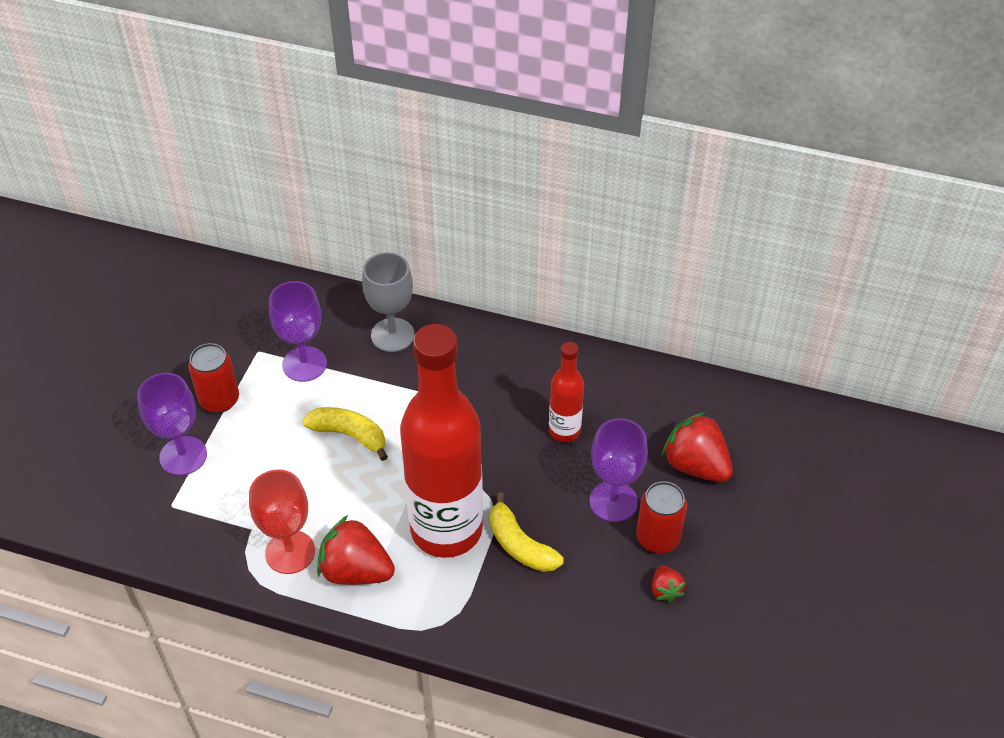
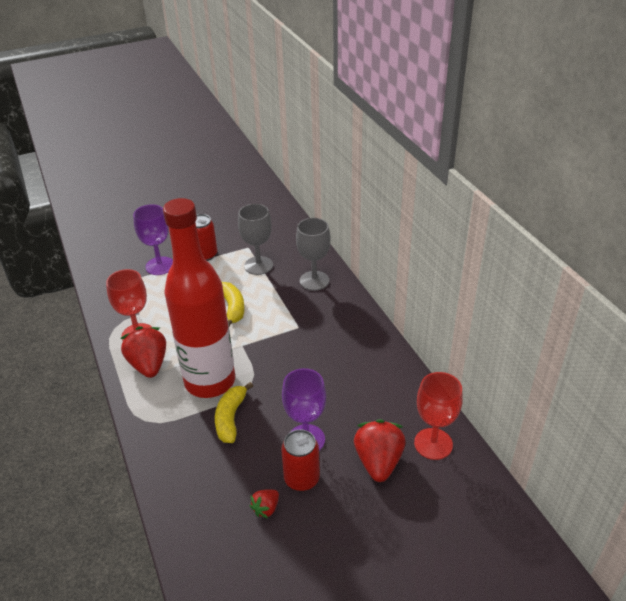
camera: 50 degrees right, 10 degrees down
(304, 364) = (258, 265): purple goblet -> grey goblet
(564, 431) = (332, 385): red bottle -> none
(715, 410) = (433, 444): none -> red goblet

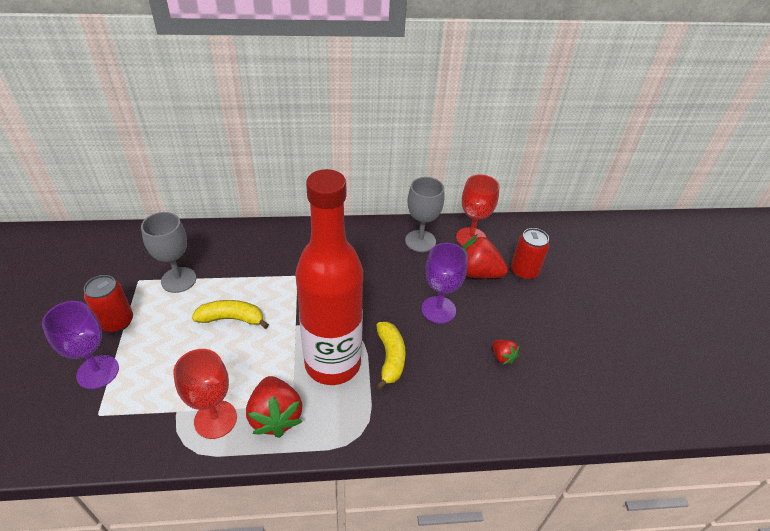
camera: 75 degrees left, 5 degrees up
(148, 365) = (275, 416): red strawberry -> red strawberry turned 105 degrees counterclockwise
(230, 418) = (390, 358): yellow banana -> yellow banana turned 120 degrees counterclockwise
(301, 479) = (479, 324): red can -> red can (524, 271)
(314, 281) = (238, 245): grey goblet -> grey goblet (420, 241)

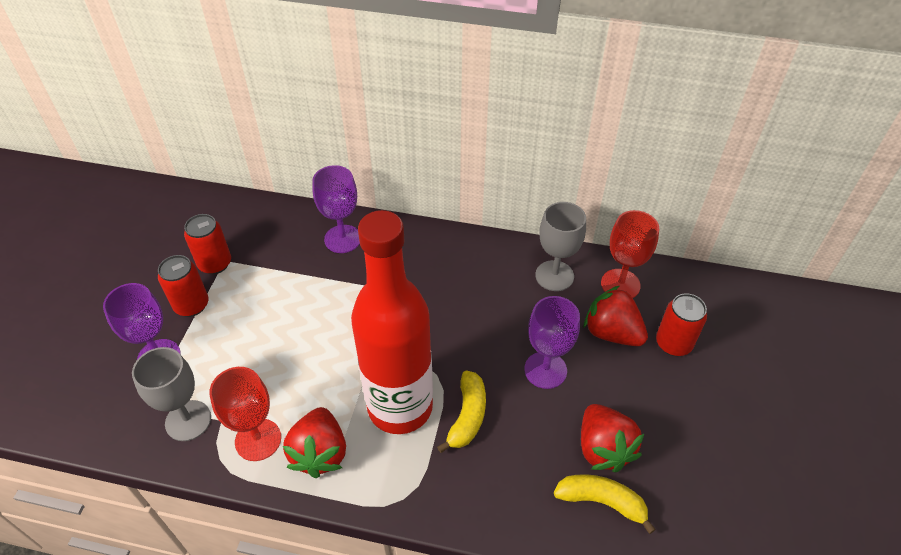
camera: 20 degrees right, 5 degrees up
(129, 284) = (215, 264): none -> red can
(178, 280) = (266, 269): grey goblet -> grey goblet (188, 420)
(232, 318) = (308, 327): yellow banana -> yellow banana (601, 501)
(240, 244) = (342, 239): none -> purple goblet
(502, 357) = (603, 448): red strawberry -> red strawberry, size x1.97

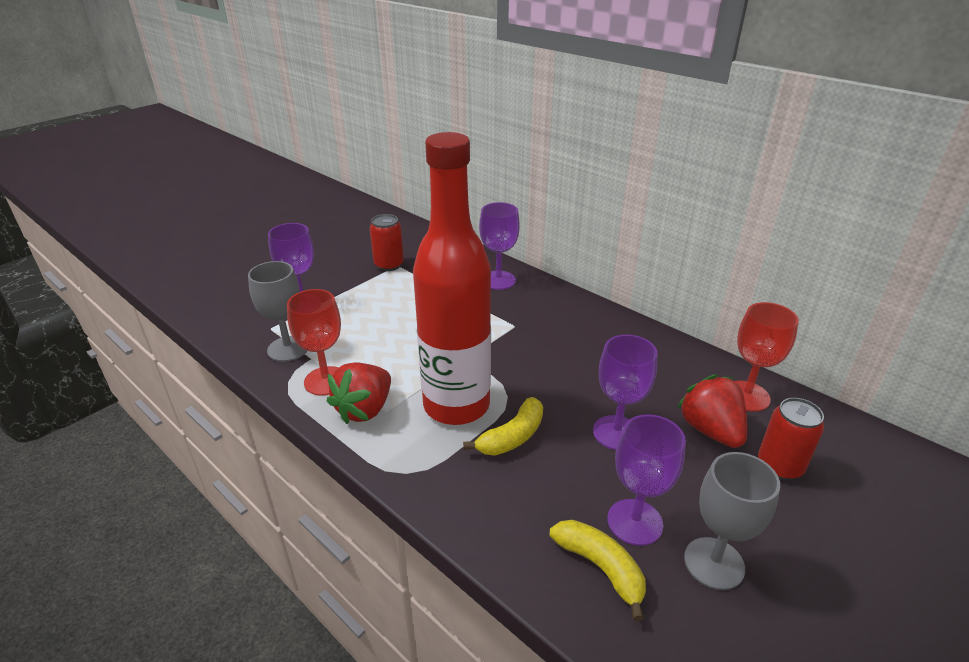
camera: 30 degrees right, 15 degrees down
(191, 305) = (351, 283): red can -> none
(554, 276) = (677, 366): grey goblet -> grey goblet (714, 563)
(603, 448) = (634, 522): red strawberry -> purple goblet

